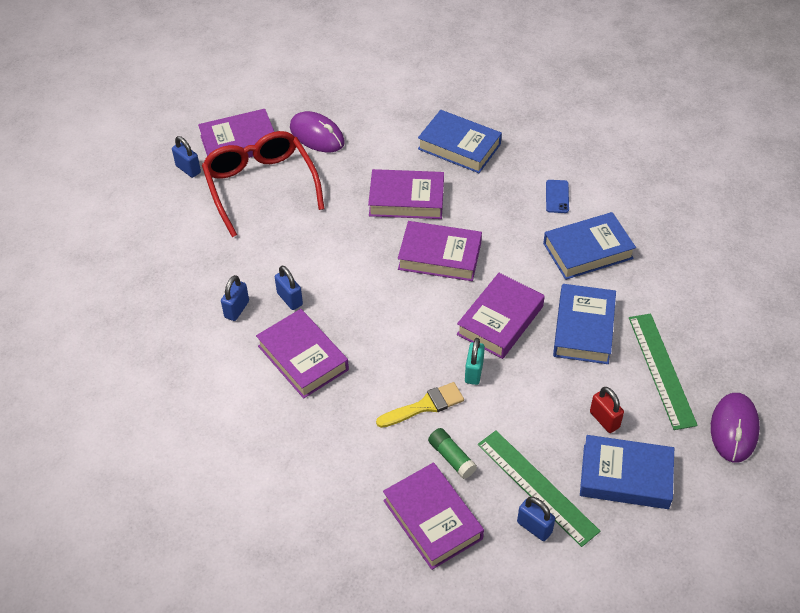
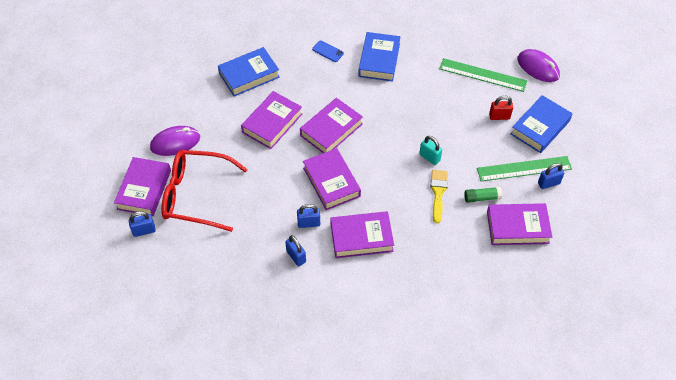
camera: 60 degrees left, 5 degrees up
(500, 320) = (401, 126): purple book -> purple book (331, 182)
(583, 328) = (433, 92): blue book -> none

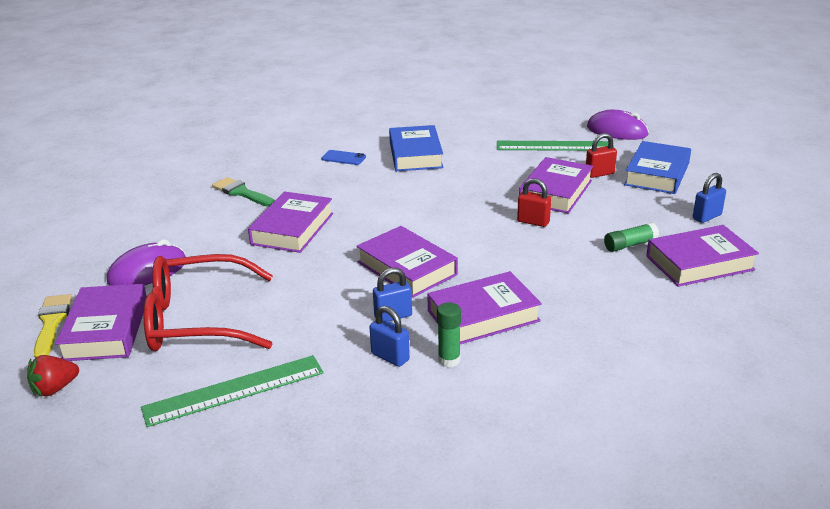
camera: 15 degrees left, 25 degrees down
(111, 230) = (55, 389): none -> red strawberry
(144, 231) = (115, 377): blue padlock -> none
(249, 75) = (242, 193): blue book -> green brush
(328, 268) = (449, 360): none -> green glue stick
(331, 130) = (381, 220): purple book -> purple book (555, 192)
(429, 157) = (533, 222): turquoise padlock -> red padlock
(438, 192) = (566, 251): yellow brush -> yellow brush (52, 323)
(524, 169) = (665, 210): green ruler -> green ruler (234, 390)

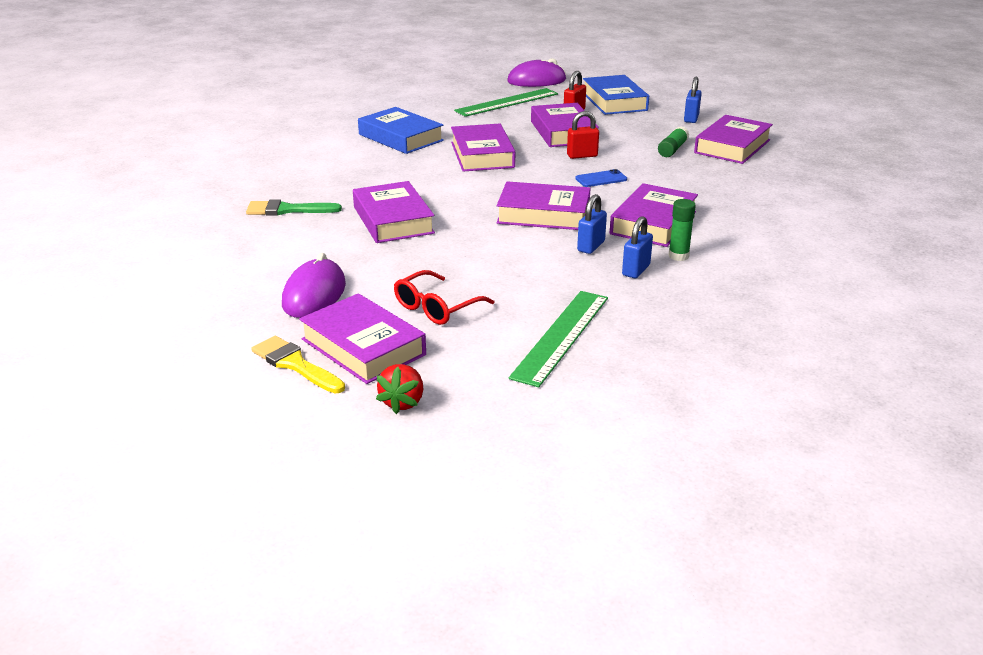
camera: 40 degrees left, 0 degrees up
(199, 319) = (437, 307): red glasses -> red glasses, size x0.55
(343, 158) = (337, 157): blue phone -> blue phone (601, 179)
(390, 357) = (636, 270): blue padlock -> blue padlock turned 60 degrees counterclockwise
(451, 192) = (482, 155): none -> purple book

